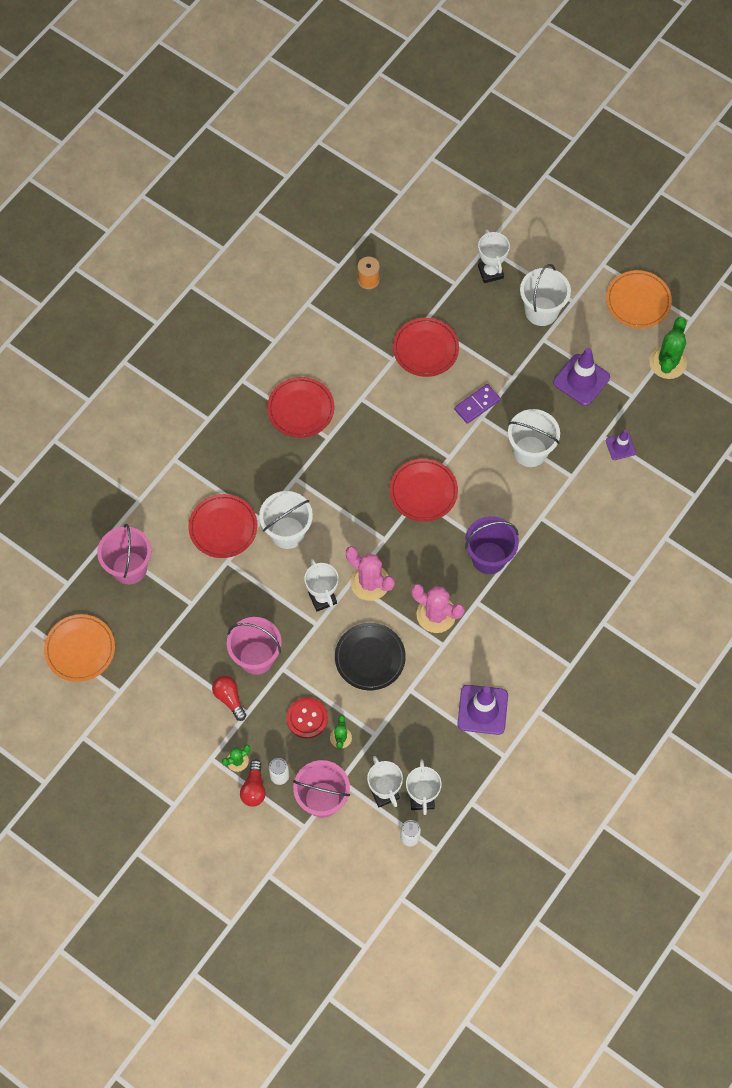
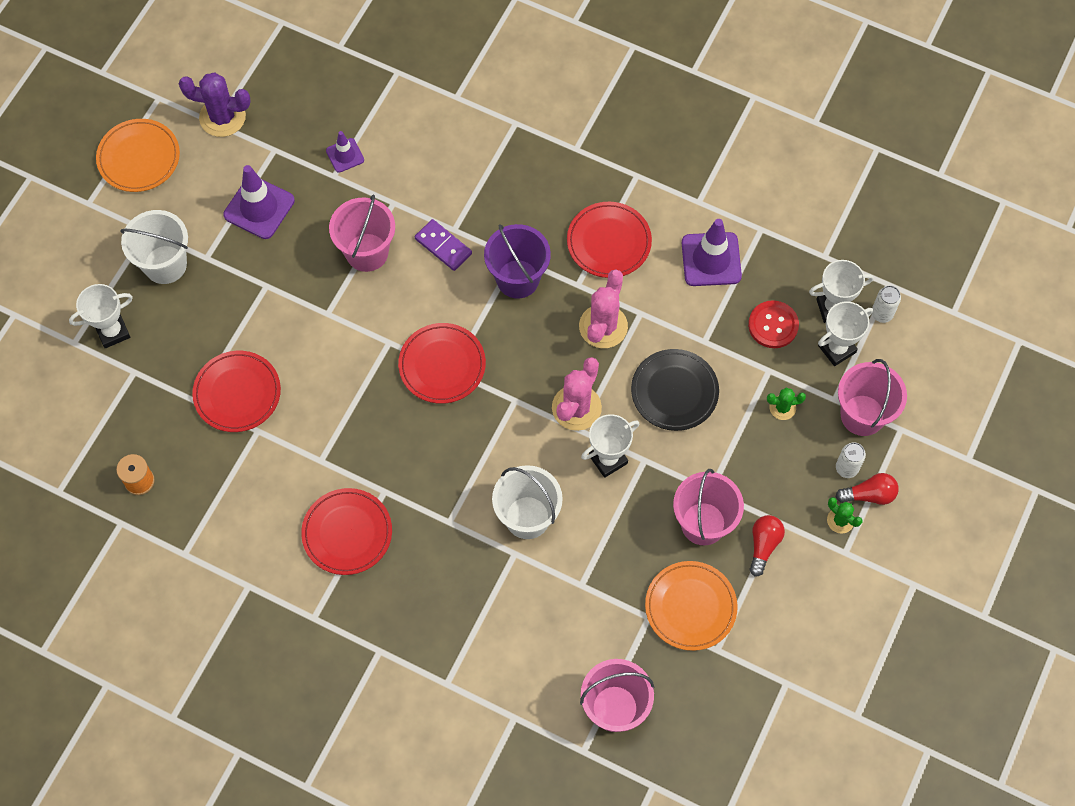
camera: 100 degrees left, 0 degrees up
(80, 649) = (741, 747): orange plate -> orange plate (690, 607)
(223, 527) = (535, 599): red plate -> red plate (609, 242)
(229, 698) = (763, 545): red light bulb -> red light bulb turned 150 degrees clockwise
(307, 718) = (767, 450): red button -> red button (773, 325)
(477, 405) = (310, 321): purple domino -> purple domino (443, 246)
(530, 451) = (367, 252): white bucket -> pink bucket
(667, 362) = (222, 117): green cactus -> purple cactus

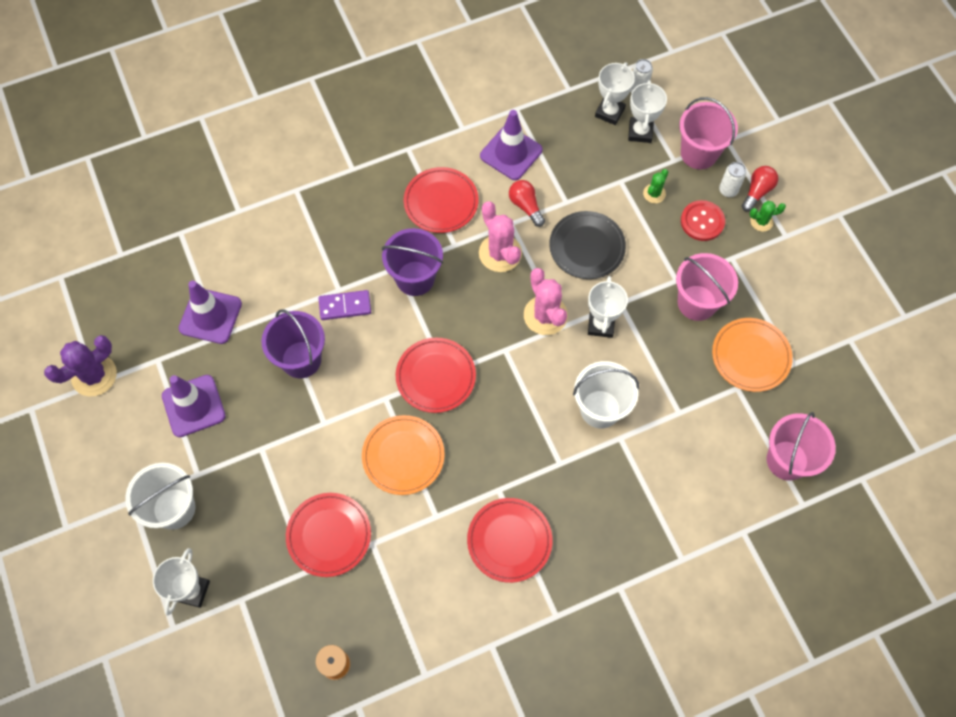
camera: 50 degrees left, 0 degrees up
(139, 158) = (66, 461): orange plate -> orange plate (403, 456)
(345, 155) = (210, 316): purple traffic cone -> purple traffic cone, size x1.78
(367, 252) = (301, 359): pink bucket -> purple bucket
(763, 545) = (742, 279): red light bulb -> red light bulb (526, 206)
(773, 325) = (591, 154): red button -> red button (702, 221)

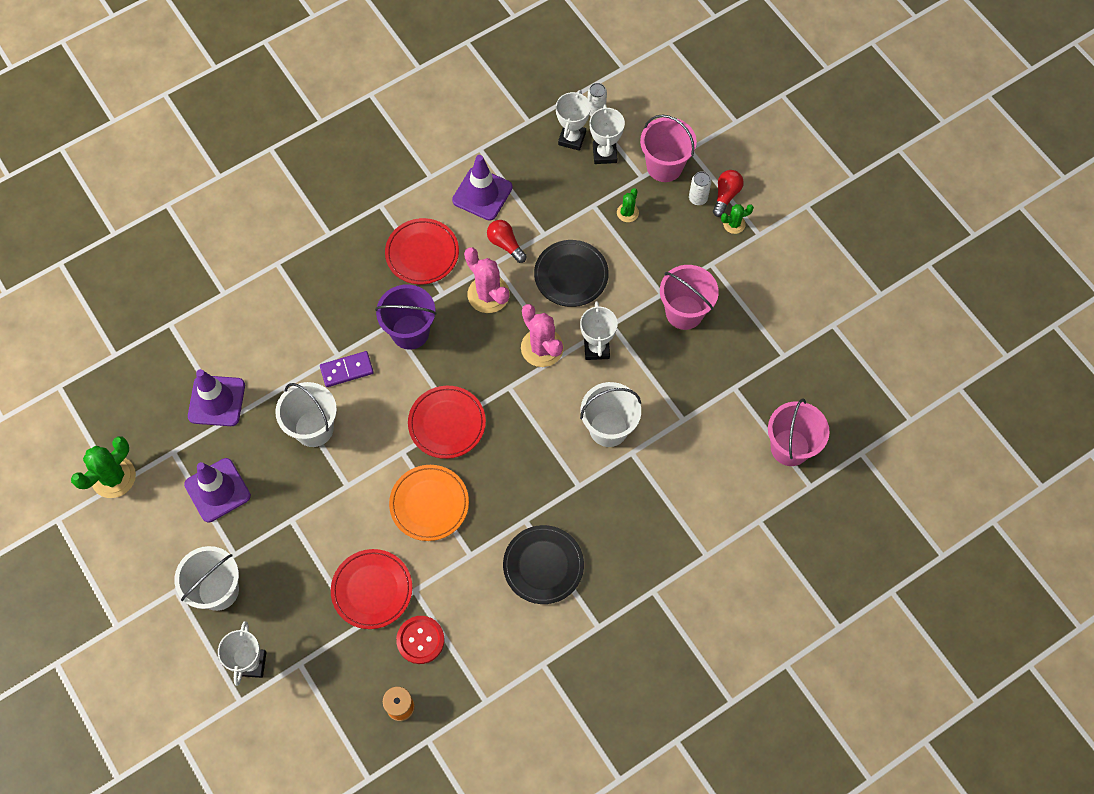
camera: 10 degrees left, 0 degrees up
(94, 375) = (113, 477): purple cactus -> green cactus
(301, 359) = (314, 428): purple bucket -> white bucket
(509, 541) = (543, 565): red plate -> black plate
(702, 221) = (677, 233): red button -> red button (420, 640)
(750, 356) = (742, 355): orange plate -> none

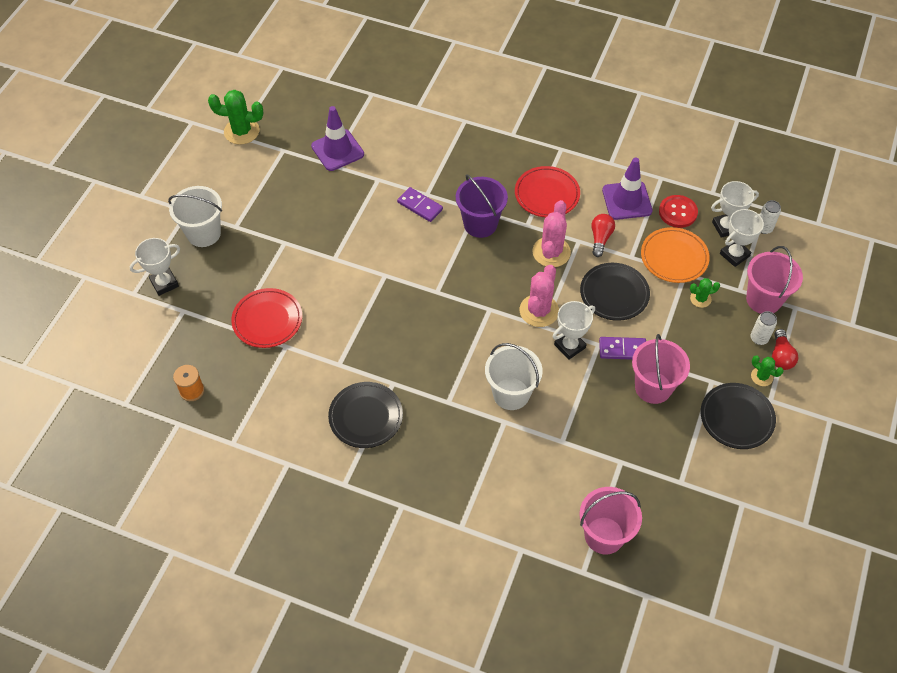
camera: 55 degrees right, 10 degrees down
(217, 490) = (274, 189): purple traffic cone -> none
(314, 428) = (361, 214): white bucket -> none
(420, 640) = (251, 372): red button -> red button (678, 212)
(429, 504) = (358, 315): orange plate -> orange plate (674, 257)
(447, 423) = (429, 288): red plate -> none
(631, 309) = (622, 349): none -> purple domino
(726, 195) = (780, 356): red light bulb -> red light bulb turned 105 degrees clockwise
(757, 271) = (736, 418): none -> black plate

